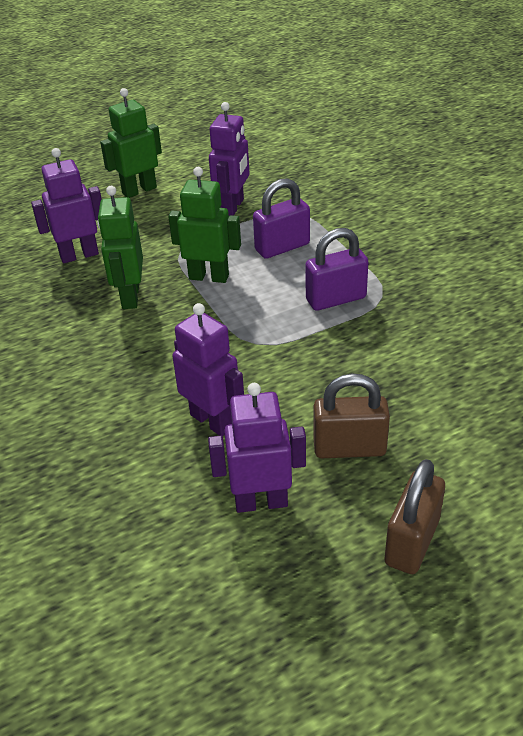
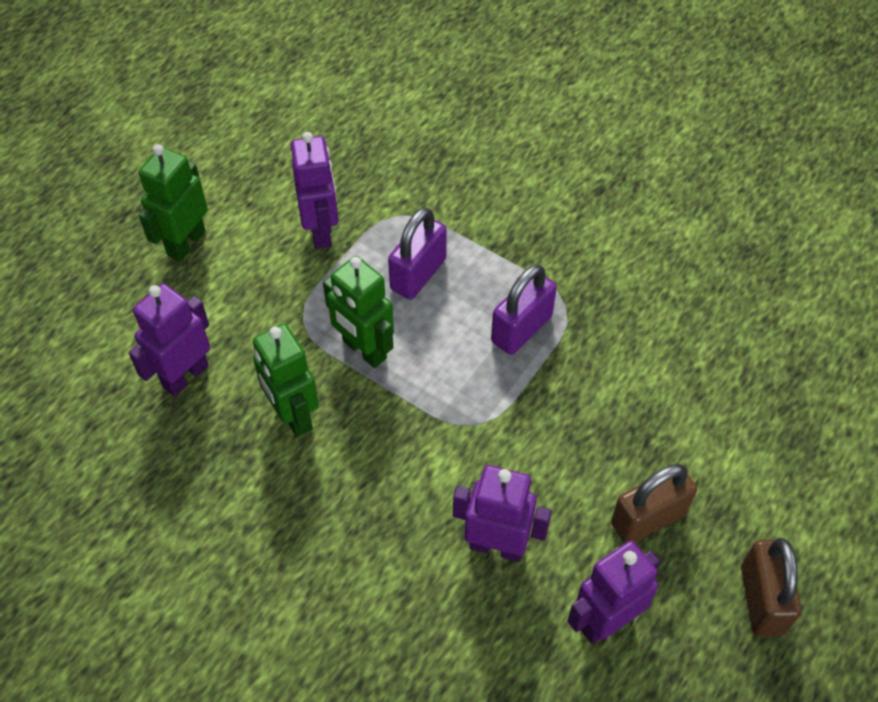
camera: 30 degrees left, 15 degrees up
(209, 277) = (364, 350): green robot -> green robot turned 120 degrees counterclockwise

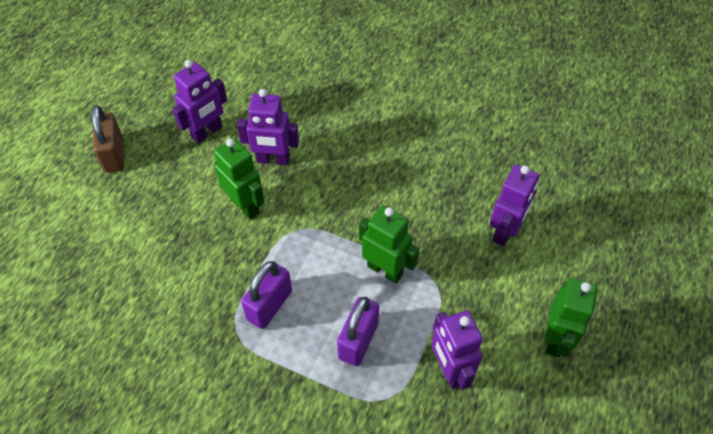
camera: 170 degrees right, 0 degrees up
(293, 415) = (421, 216): green robot -> green robot (245, 206)
(648, 519) = (179, 188): brown padlock -> none

